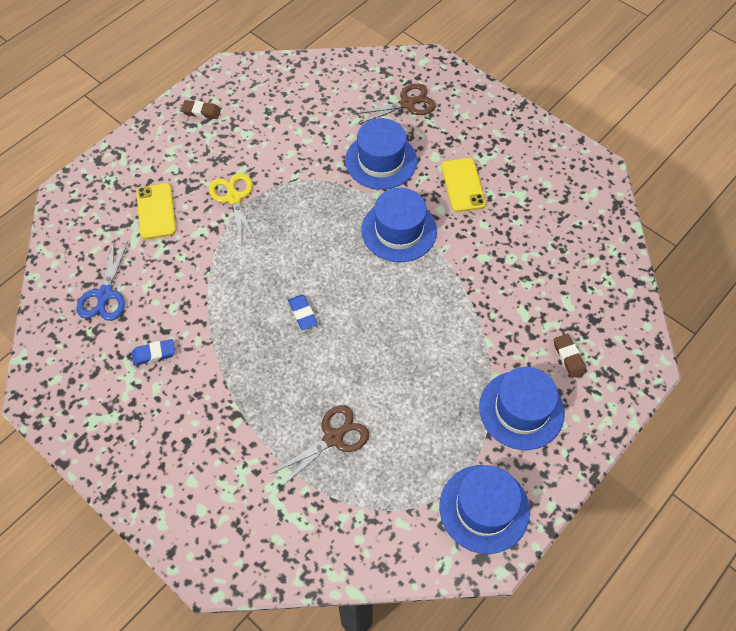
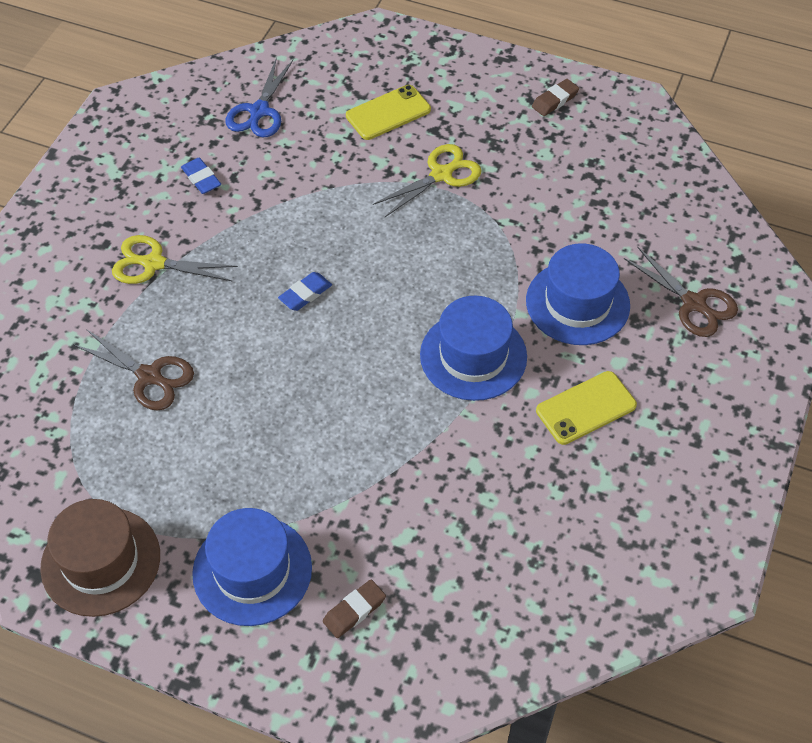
camera: 70 degrees right, 5 degrees down
(105, 295) = (259, 111): blue scissors -> blue scissors turned 60 degrees counterclockwise
(201, 112) = (555, 100): brown eraser -> brown eraser turned 60 degrees clockwise
(224, 410) = (153, 263): none -> yellow scissors
(484, 508) = (101, 561): blue hat -> brown hat

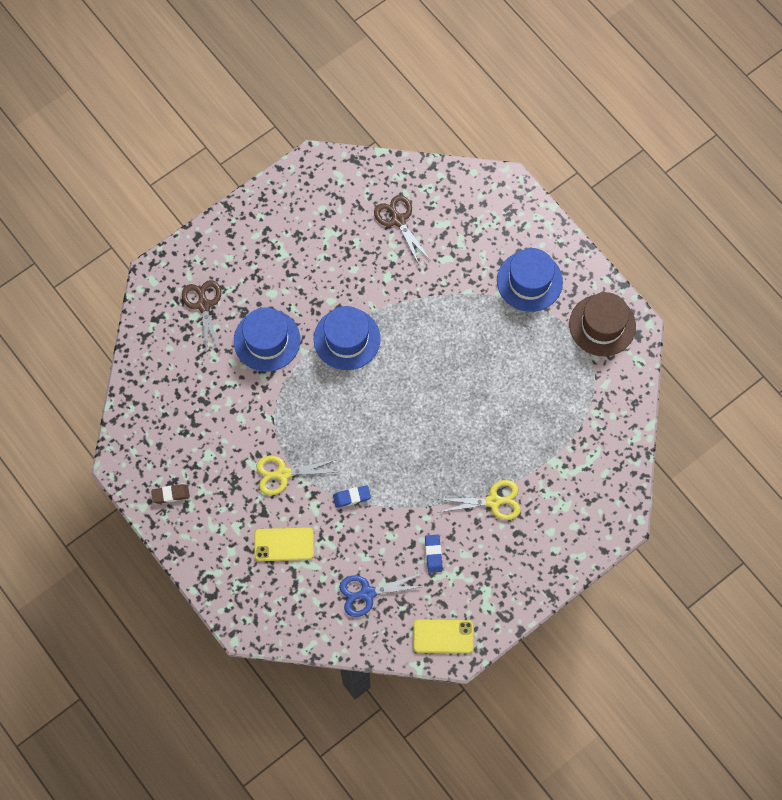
camera: 150 degrees left, 15 degrees up
(150, 376) = (531, 421): brown scissors -> brown scissors (398, 220)
(153, 263) = (494, 501): yellow scissors -> yellow scissors turned 45 degrees counterclockwise
(259, 111) = (367, 593): blue scissors -> blue scissors turned 150 degrees counterclockwise
(305, 294) = (416, 430): blue eraser -> blue eraser (352, 497)
(354, 611) = (491, 236): brown eraser -> none
(586, 408) = (309, 277): yellow phone -> yellow phone (443, 636)

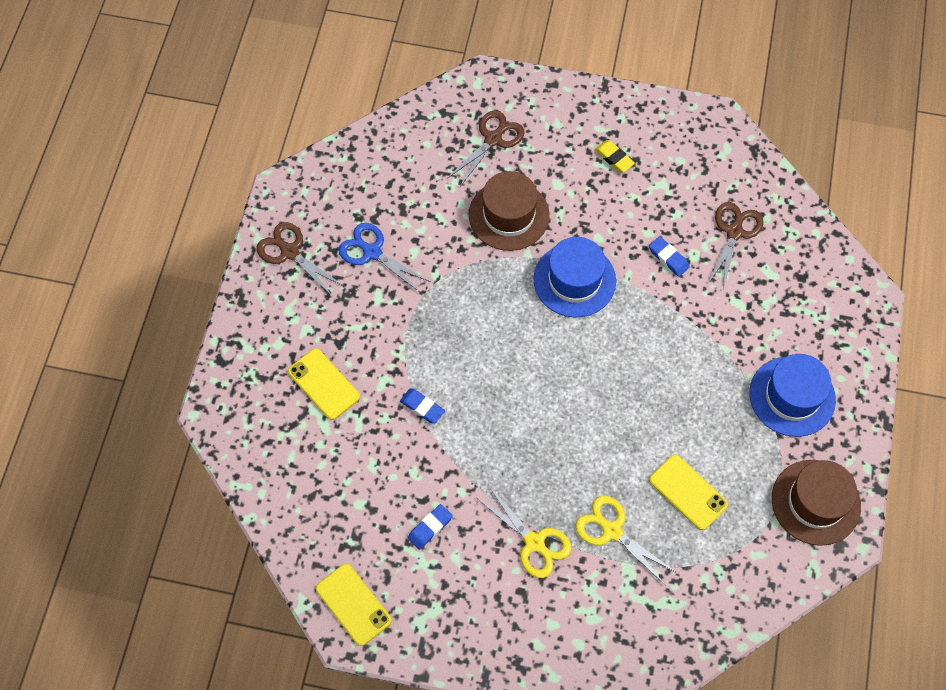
camera: 50 degrees right, 5 degrees down
(171, 494) = (289, 252): brown eraser -> brown scissors
(267, 340) = (509, 215): blue hat -> brown hat
(282, 474) = (392, 329): yellow scissors -> yellow scissors (611, 530)
(284, 245) = (614, 158): none -> yellow eraser
(367, 593) = (338, 497): blue scissors -> blue scissors (372, 252)
(381, 272) = (668, 258): none -> blue eraser
(537, 389) = (688, 492): none -> yellow phone

